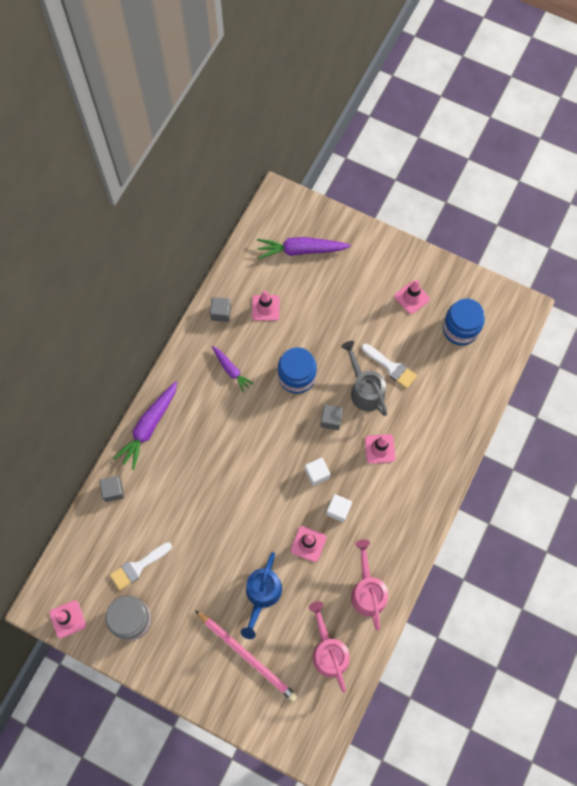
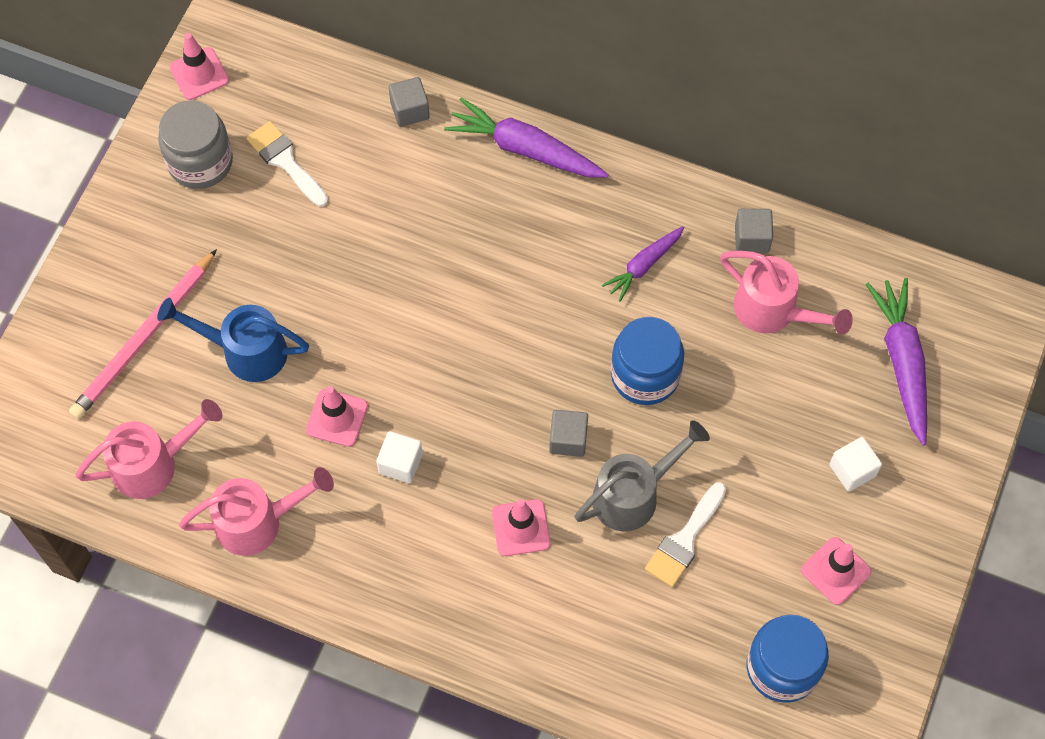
camera: 85 degrees right, 5 degrees down
(265, 308) = (773, 311): pink traffic cone -> pink watering can
(317, 474) = (464, 423): white cube -> white cube (852, 470)

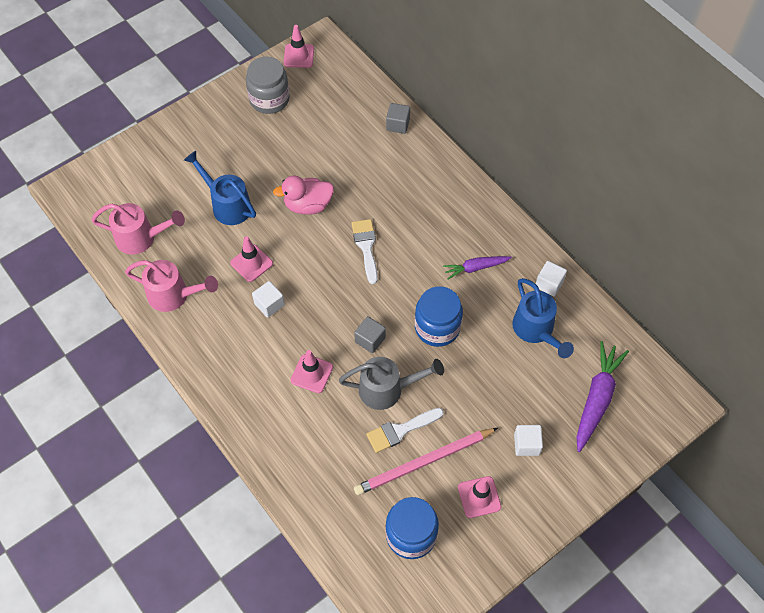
camera: 30 degrees right, 5 degrees down
(144, 338) = (180, 172): pink pencil -> pink pencil (423, 462)
(285, 161) = (314, 119): white brush -> white brush (366, 247)
(360, 293) = (308, 205): none -> pink duck
(525, 149) = (448, 174): purple carrot -> none
(751, 238) = (549, 284): grey cube -> white cube
(773, 311) = (536, 330): pink watering can -> blue watering can

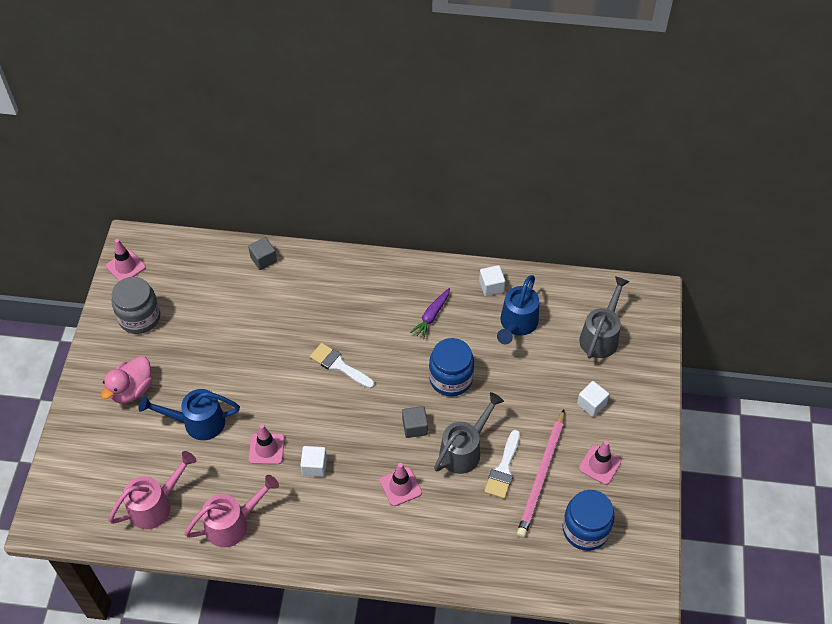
camera: 45 degrees left, 5 degrees down
(308, 205) = (261, 371): pink duck -> pink duck (132, 390)
(536, 330) = (517, 324): blue watering can -> blue watering can turned 90 degrees clockwise
(596, 398) = (601, 336): purple carrot -> grey watering can

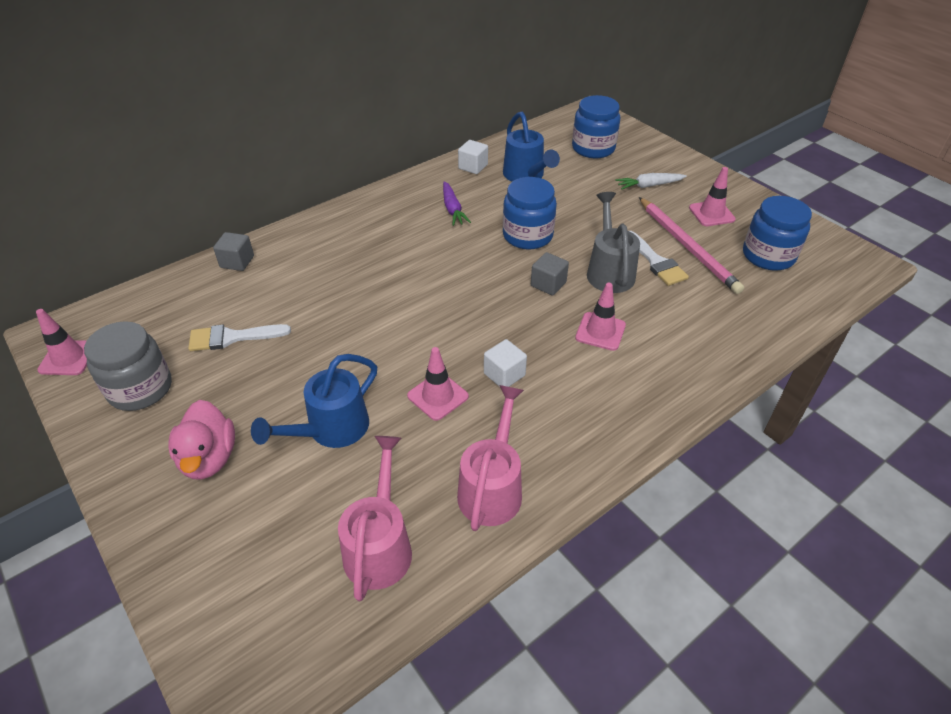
camera: 45 degrees left, 10 degrees down
(339, 365) = (419, 288): white brush -> white brush (232, 337)
(591, 404) = (649, 186): white cube -> white carrot
(601, 336) = (593, 148): grey watering can -> blue jar

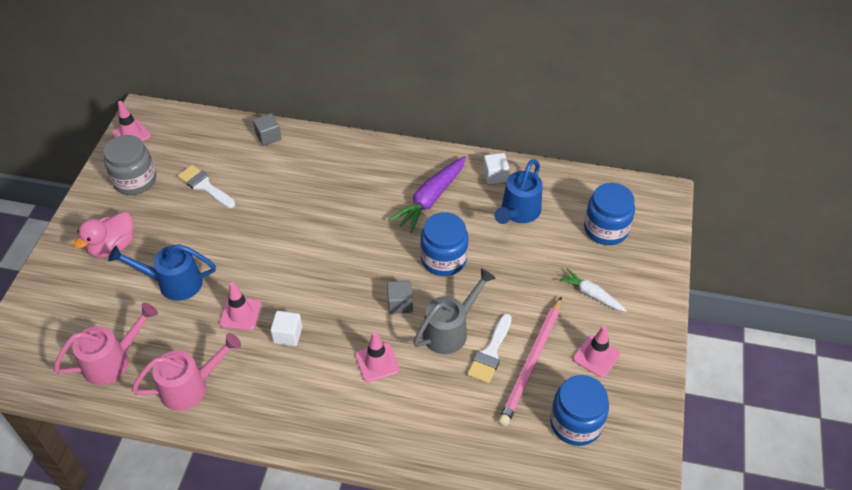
camera: 50 degrees right, 5 degrees up
(453, 209) = (430, 199): purple carrot -> purple carrot, size x1.66

